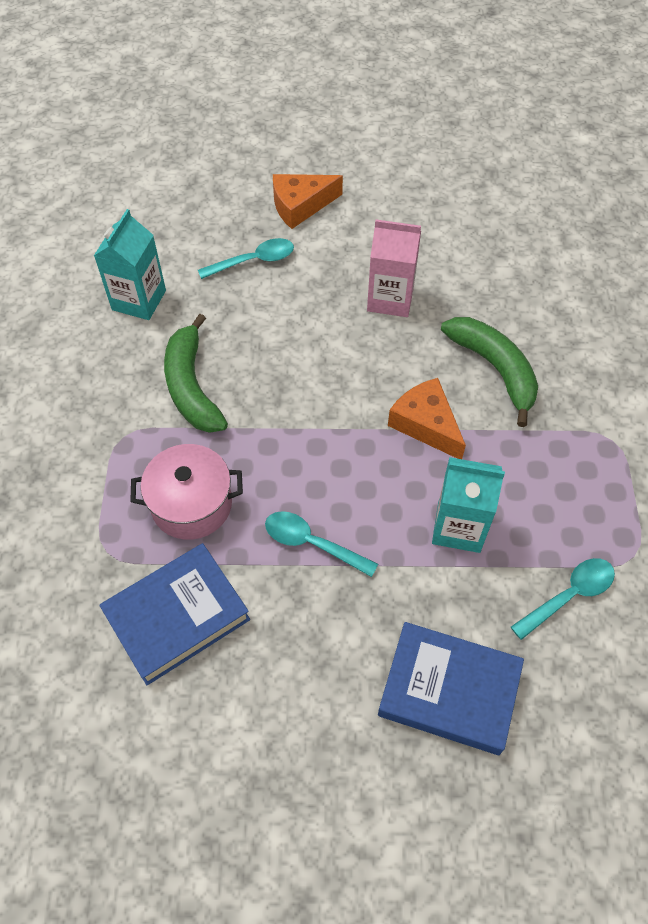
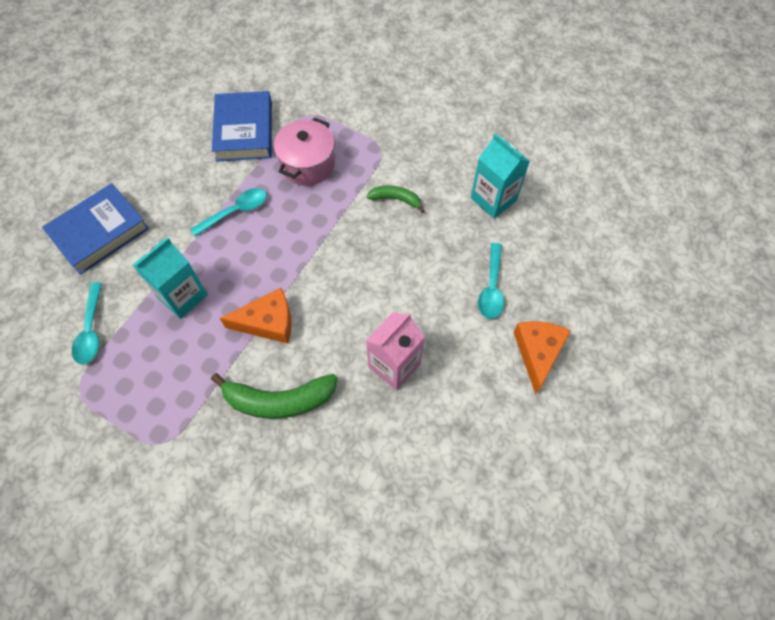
camera: 120 degrees right, 5 degrees up
(192, 386) = (396, 199): green banana -> green banana, size x0.55

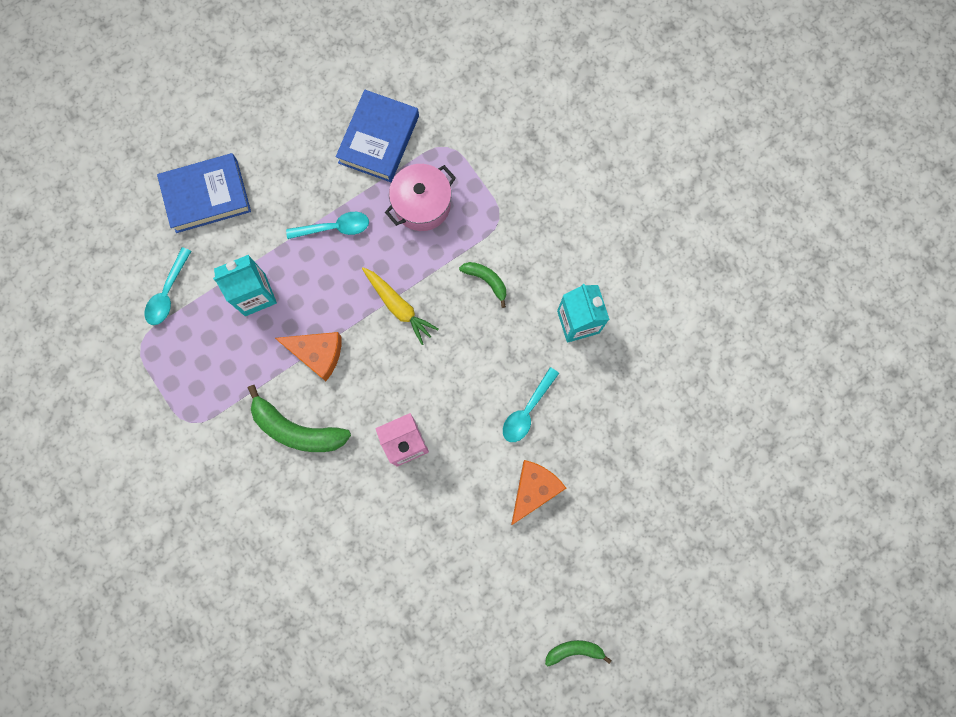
camera: 25 degrees right, 15 degrees up
(327, 251) = (399, 307): none -> yellow carrot
(667, 487) = (574, 651): none -> green banana

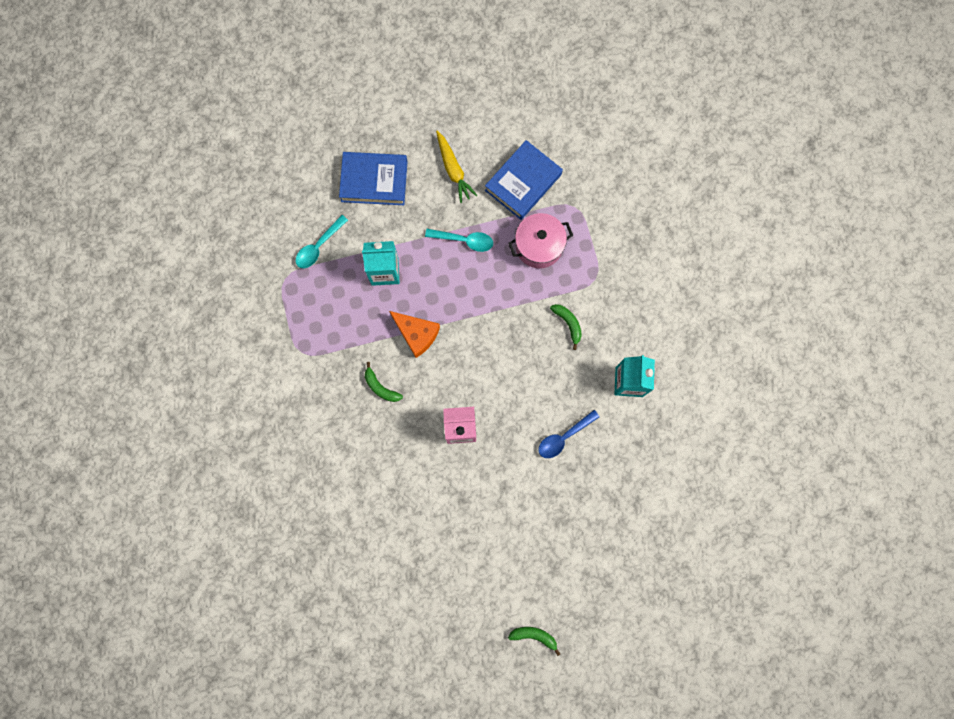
camera: 20 degrees right, 0 degrees up
(297, 429) = (380, 387): green banana -> green banana, size x0.55
(399, 307) = (492, 320): yellow carrot -> yellow carrot (453, 170)
(527, 410) = (564, 437): turquoise spoon -> blue spoon
(534, 489) = (547, 500): orange cheese -> none

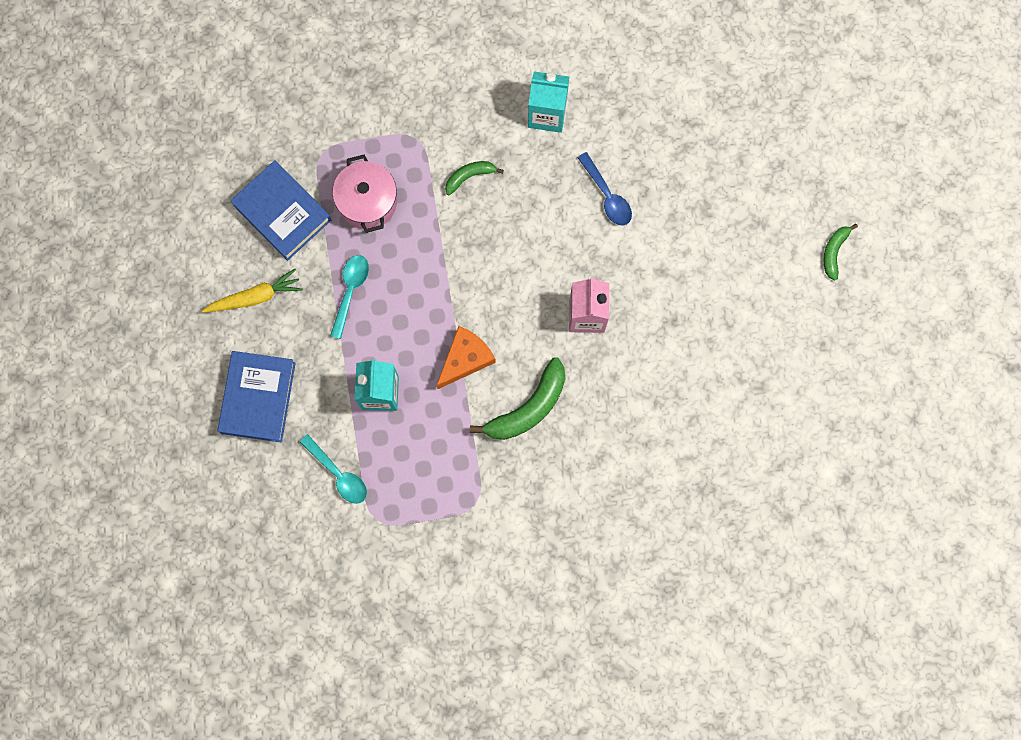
camera: 85 degrees left, 0 degrees up
(380, 387) = (528, 408): green banana -> green banana, size x1.81

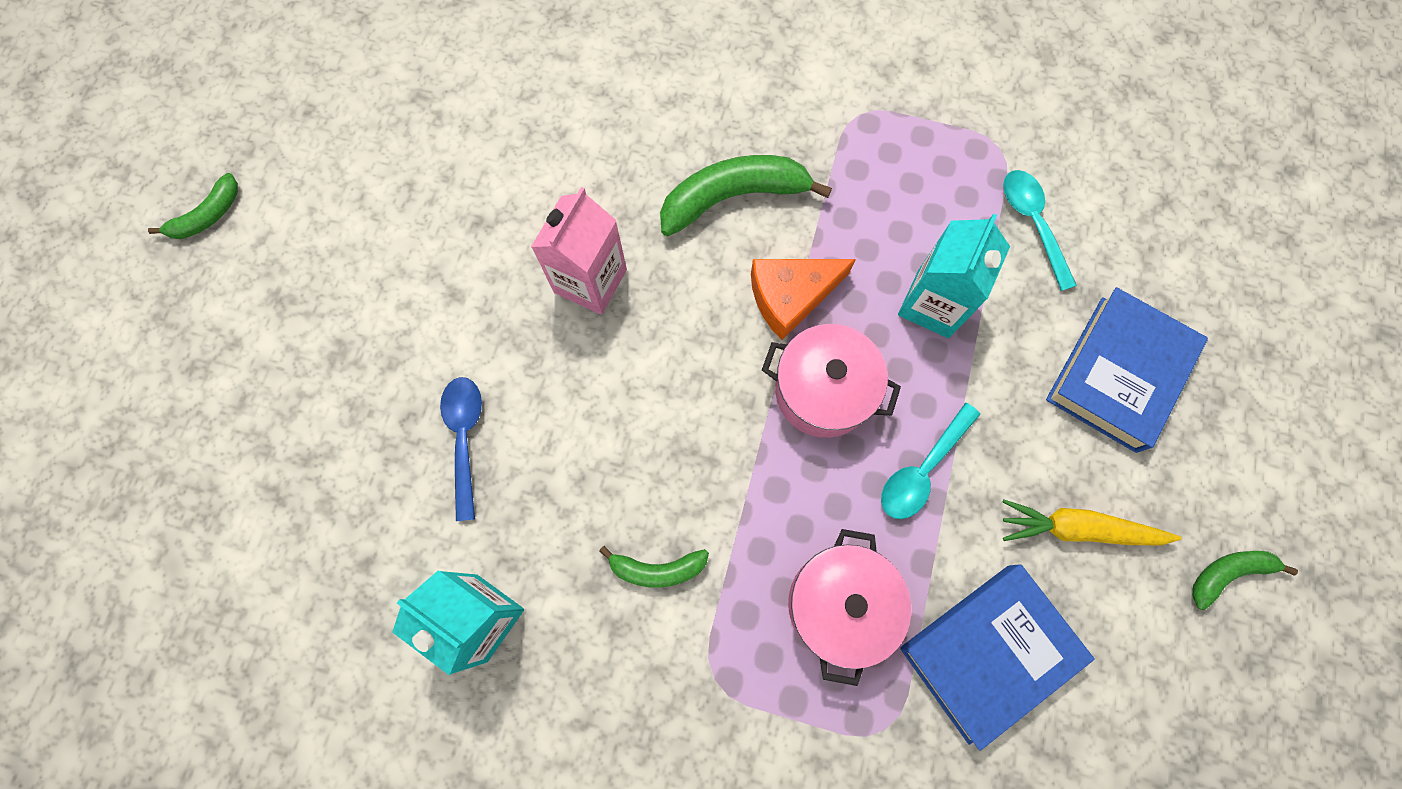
camera: 155 degrees left, 5 degrees down
(168, 308) = (1227, 573): none -> green banana
(282, 212) = (989, 652): blue book -> blue book turned 75 degrees clockwise
(423, 310) = (823, 391): none -> pink pot

